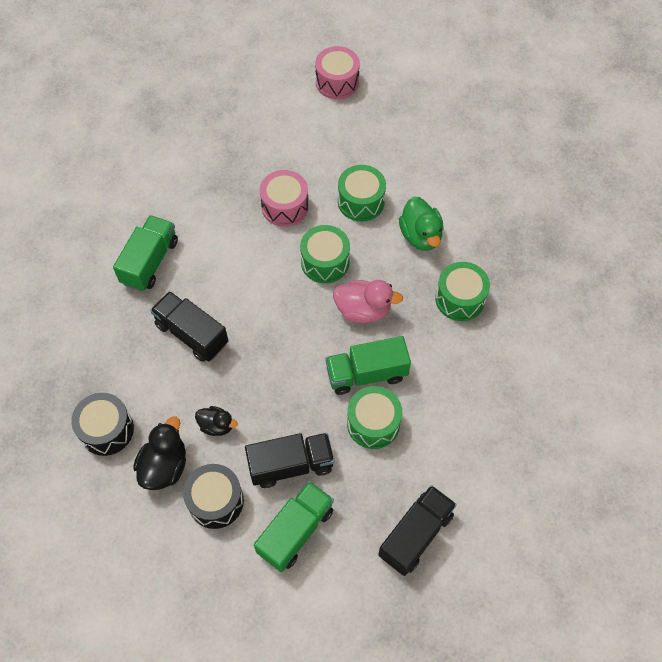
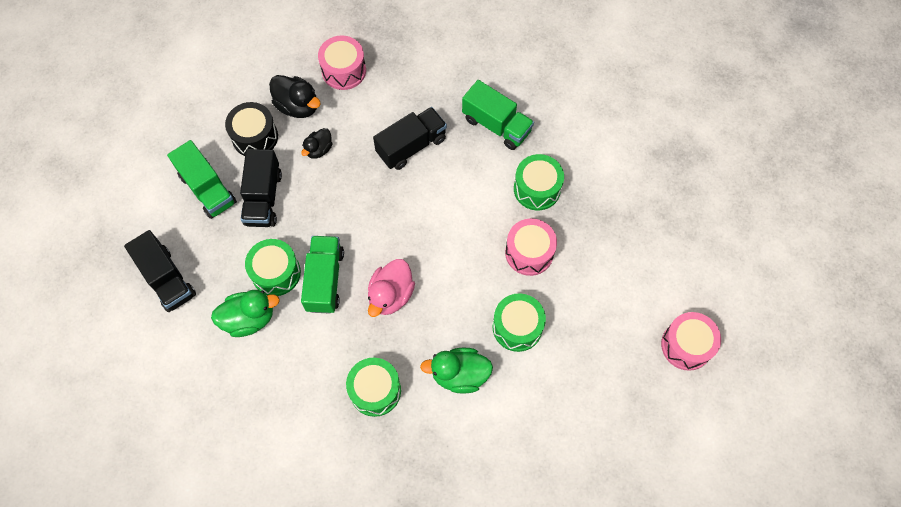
camera: 105 degrees right, 5 degrees up
(107, 430) = (344, 70): black drum -> pink drum
(325, 262) = (454, 274): green drum -> green drum (537, 189)
(430, 433) = (249, 319): none -> green duck

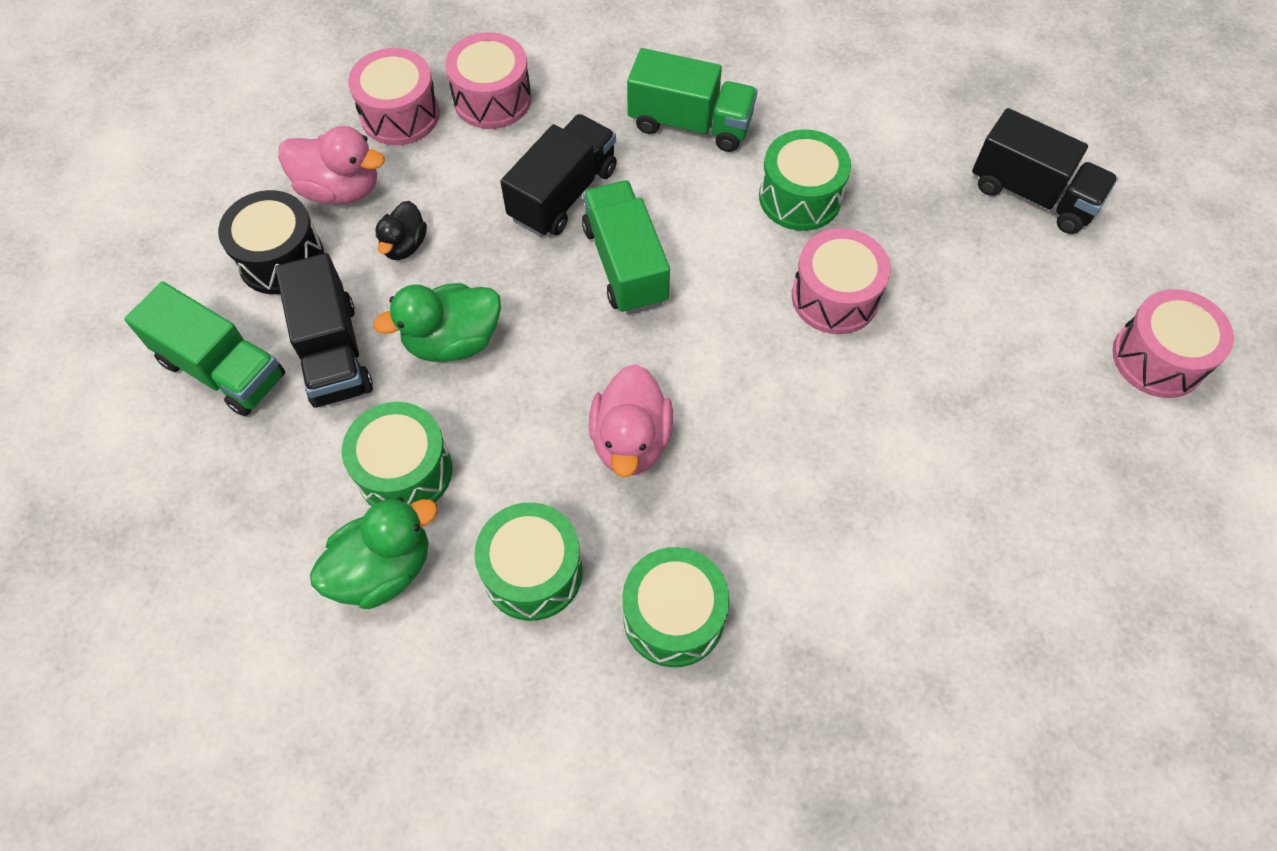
camera: 20 degrees left, 5 degrees down
(167, 279) = (195, 551): black truck -> black truck (1032, 194)
(298, 106) = (340, 189): black duck -> pink duck
(325, 280) = (501, 454): green truck -> green truck (625, 264)
(396, 76) = (492, 99): none -> pink drum
(459, 375) = (812, 535): green duck -> green duck (453, 341)
(517, 327) = (873, 421): green drum -> green drum (533, 572)

